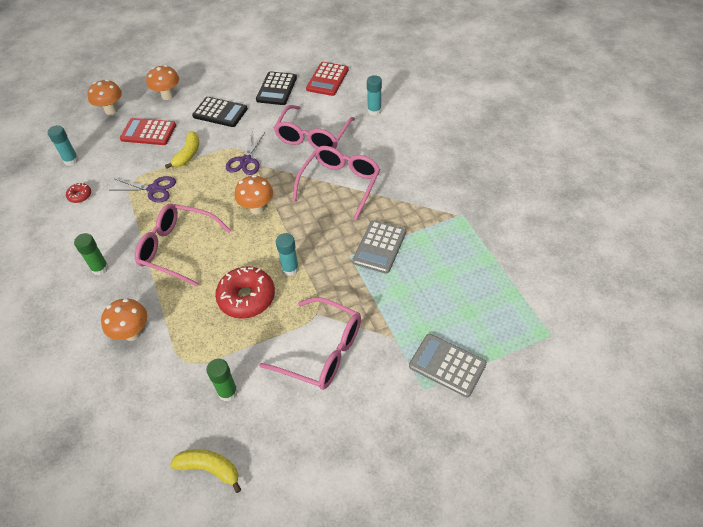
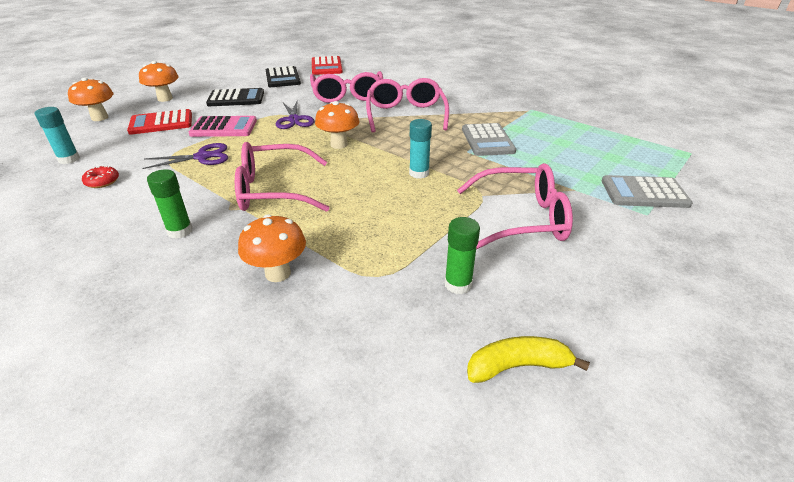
camera: 30 degrees left, 15 degrees down
(188, 154) = (224, 128): yellow banana -> pink calculator
(247, 298) = (395, 204): red donut -> none
(374, 111) = (388, 74): turquoise glue stick -> none

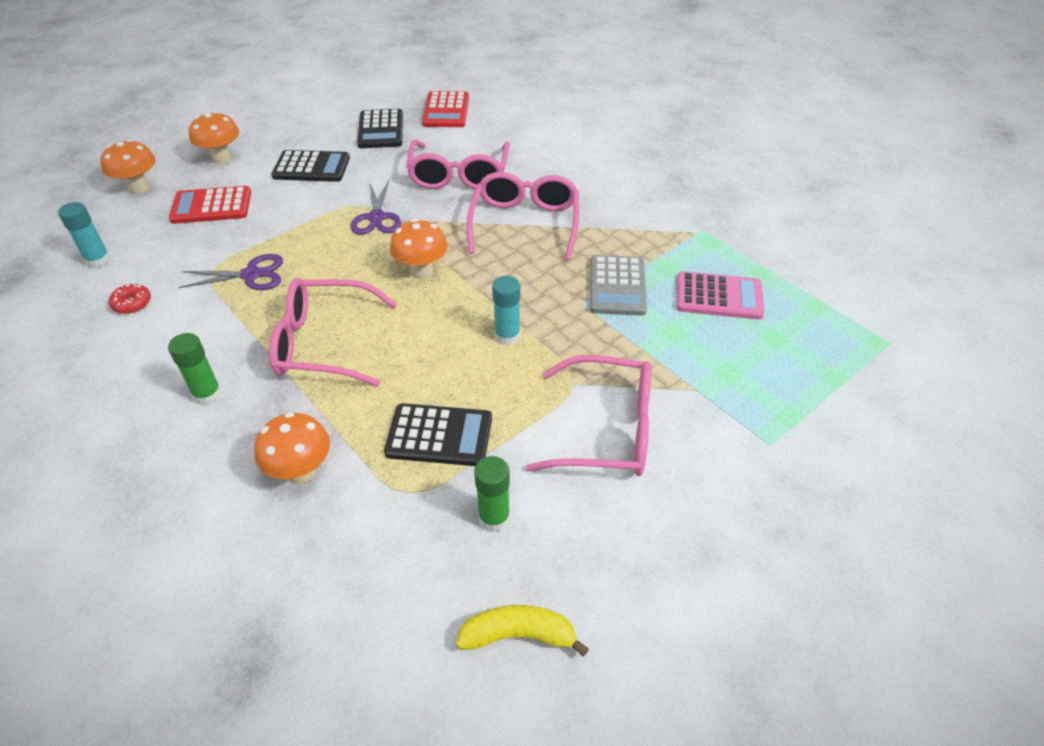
camera: 10 degrees right, 10 degrees up
(224, 128) = (286, 223): pink calculator -> pink calculator (719, 296)
(389, 236) = (439, 435): none -> black calculator
(644, 193) = (784, 407): grey calculator -> none

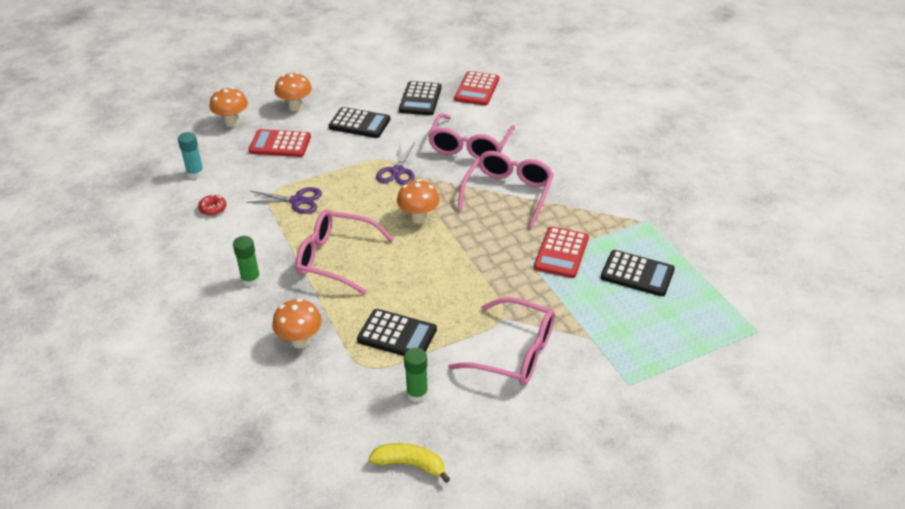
camera: 15 degrees right, 5 degrees down
(507, 336) = (466, 275): turquoise glue stick -> none
(617, 286) = (561, 253): grey calculator -> red calculator
(719, 296) = (637, 274): pink calculator -> black calculator

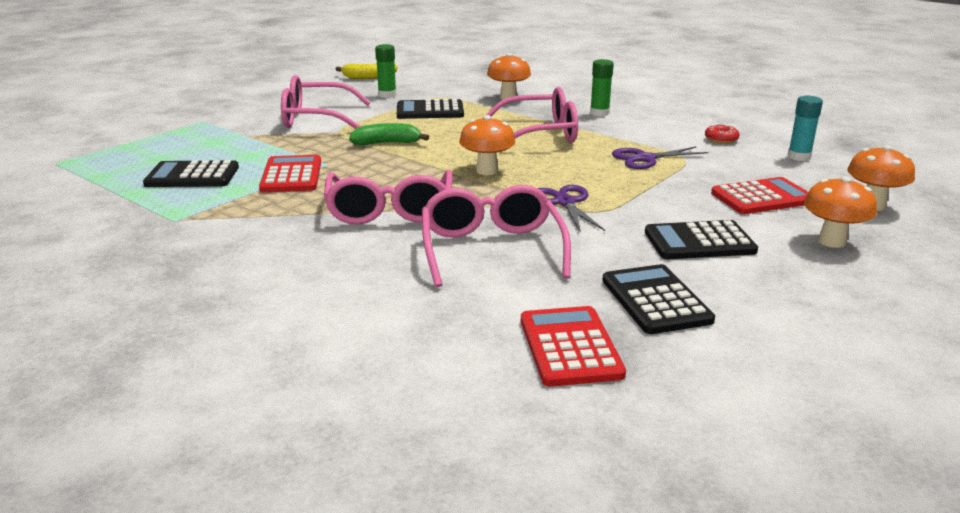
camera: 155 degrees right, 15 degrees down
(469, 281) = (387, 143): none -> green banana

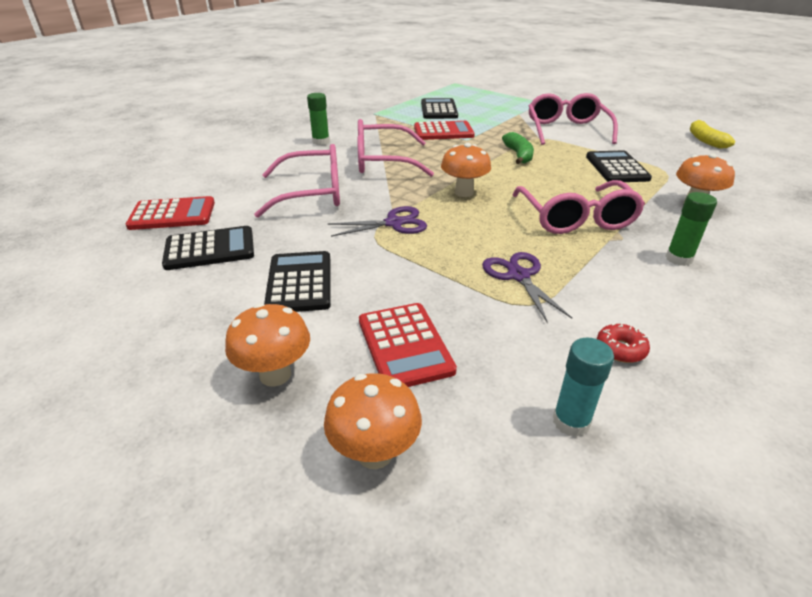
camera: 90 degrees right, 10 degrees up
(387, 95) = (653, 149): green glue stick -> green glue stick (321, 142)

